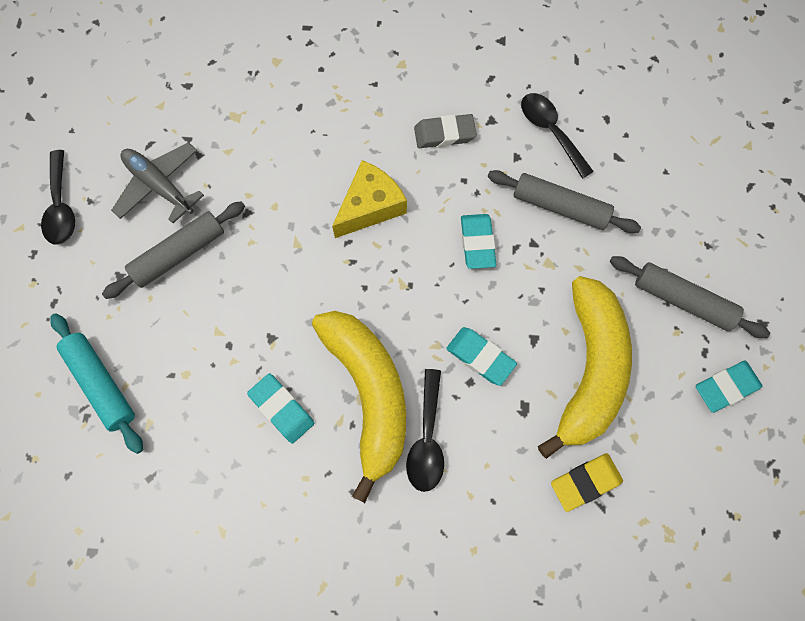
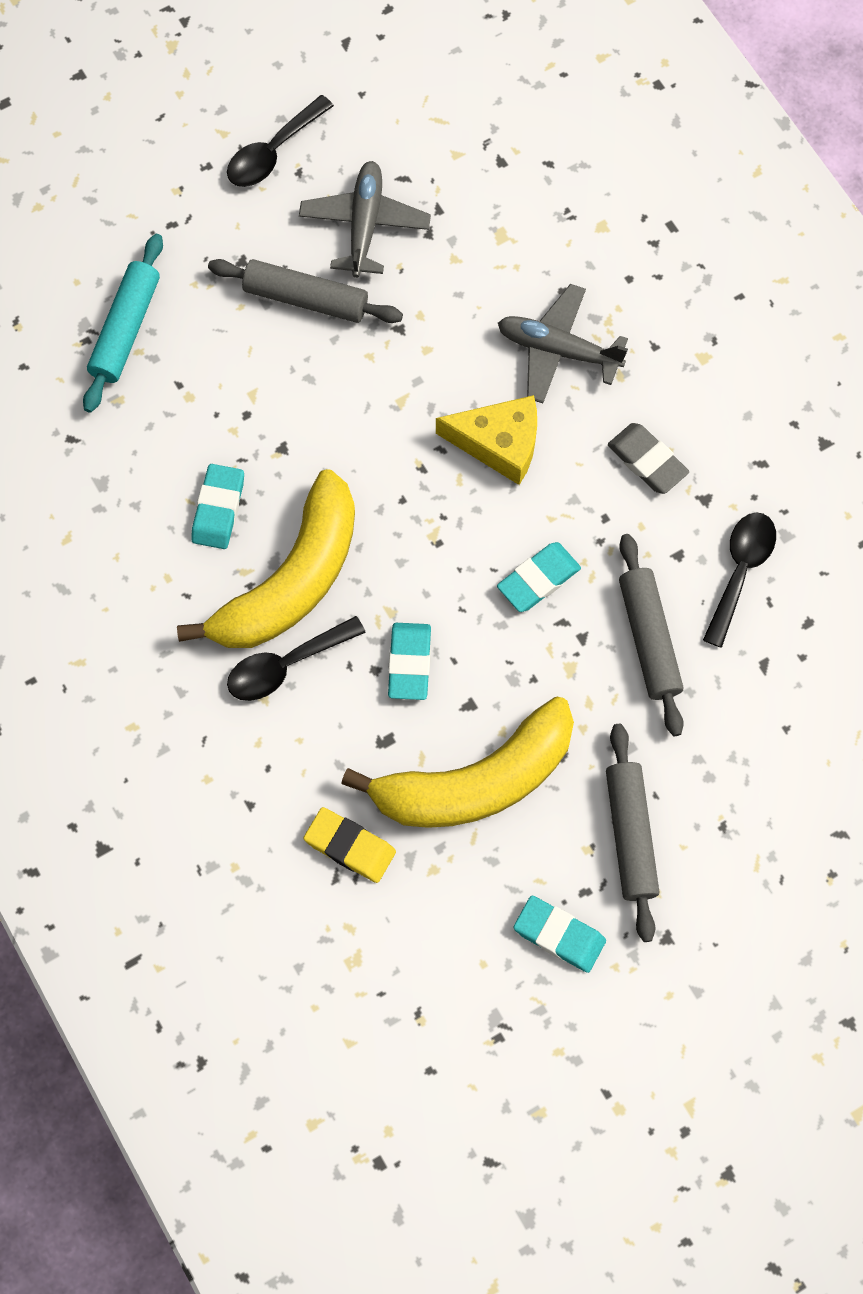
camera: 55 degrees right, 0 degrees up
(335, 134) = (558, 350): none -> grey plane

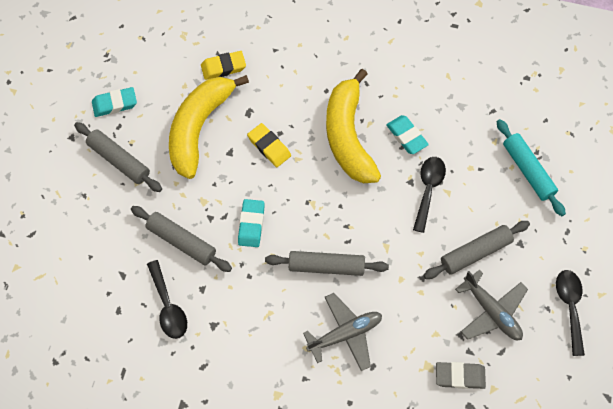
camera: 135 degrees right, 5 degrees down
(286, 665) = (315, 105): black spoon -> black spoon (428, 190)
(409, 663) = (269, 147): turquoise eraser -> yellow eraser
(499, 443) = (326, 266): yellow cheese -> grey rolling pin
(647, 461) = (255, 319): grey eraser -> grey eraser (460, 376)

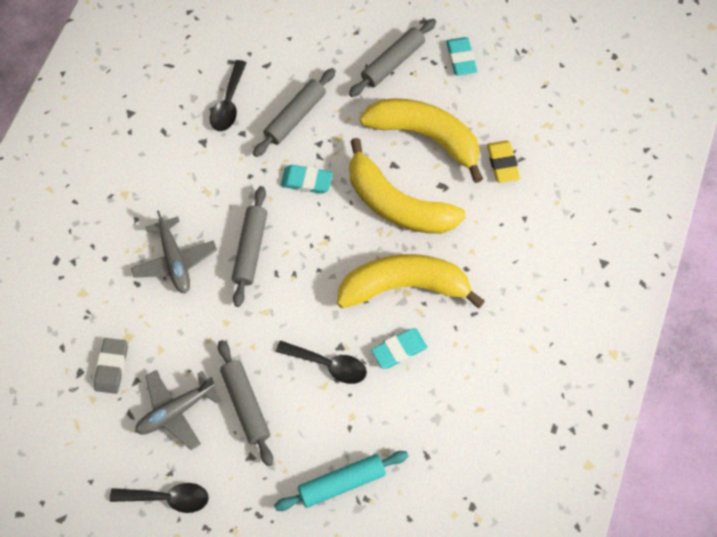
camera: 95 degrees right, 0 degrees up
(168, 306) = (228, 103): black spoon -> black spoon turned 60 degrees counterclockwise
(269, 147) = (397, 204): yellow eraser -> yellow banana

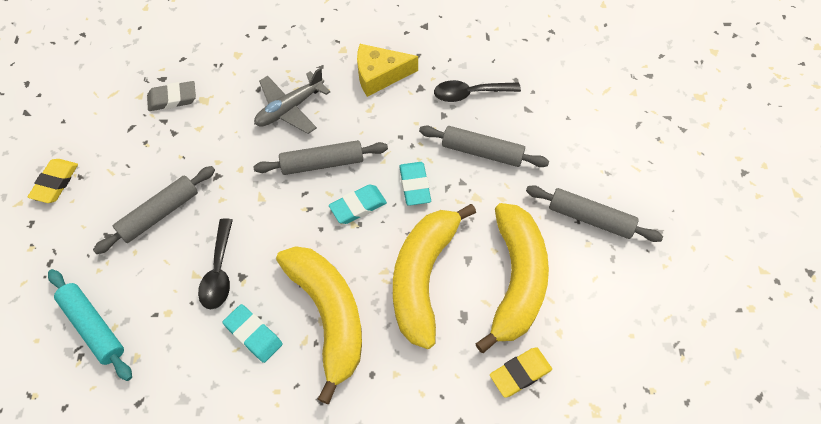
camera: 70 degrees right, 5 degrees down
(167, 498) = (55, 183): black spoon -> yellow eraser
(171, 171) = (380, 75): none -> yellow cheese
(176, 411) = (141, 160): grey plane -> none
(461, 58) = (632, 285): turquoise eraser -> turquoise eraser (358, 206)

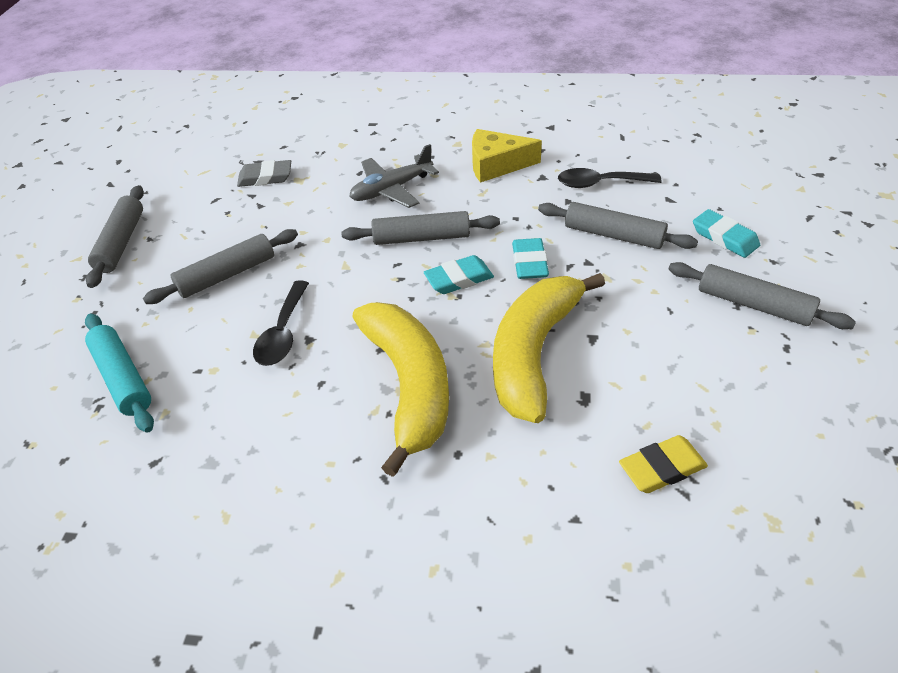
camera: 10 degrees right, 15 degrees down
(55, 183) = (121, 242): yellow eraser -> grey rolling pin
(253, 334) = (312, 399): turquoise eraser -> turquoise eraser (724, 237)
(516, 280) = (656, 363): yellow banana -> none

